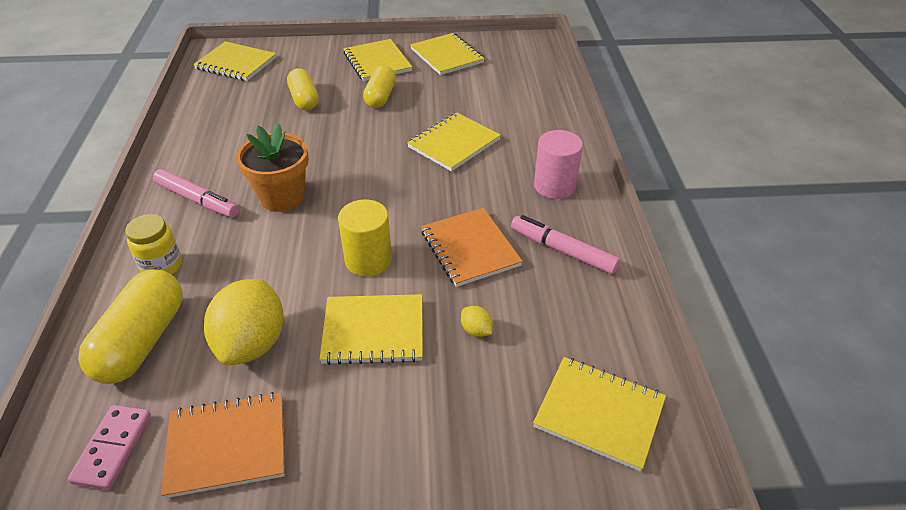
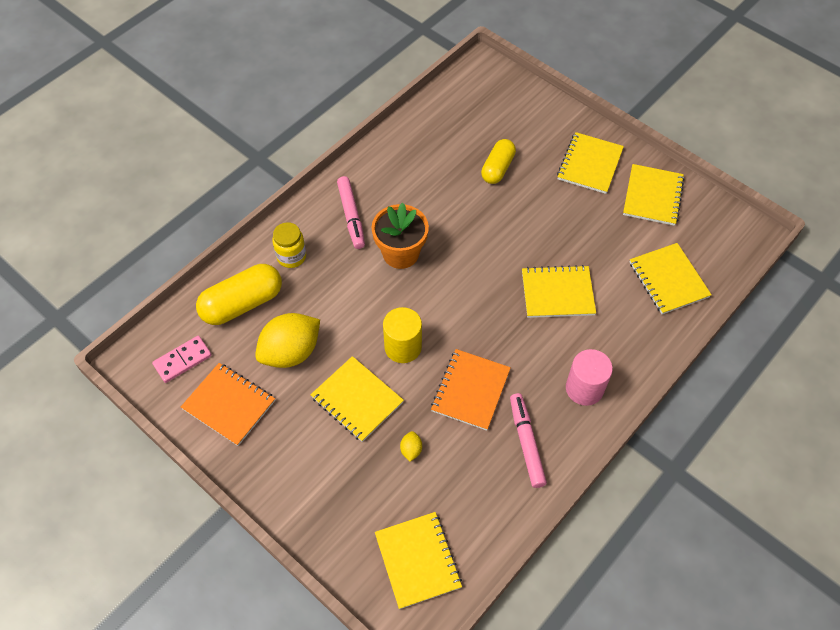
camera: 45 degrees right, 15 degrees up
(236, 63) = (485, 93): yellow notebook -> yellow notebook (668, 280)
(380, 97) = (554, 205): yellow capsule -> none

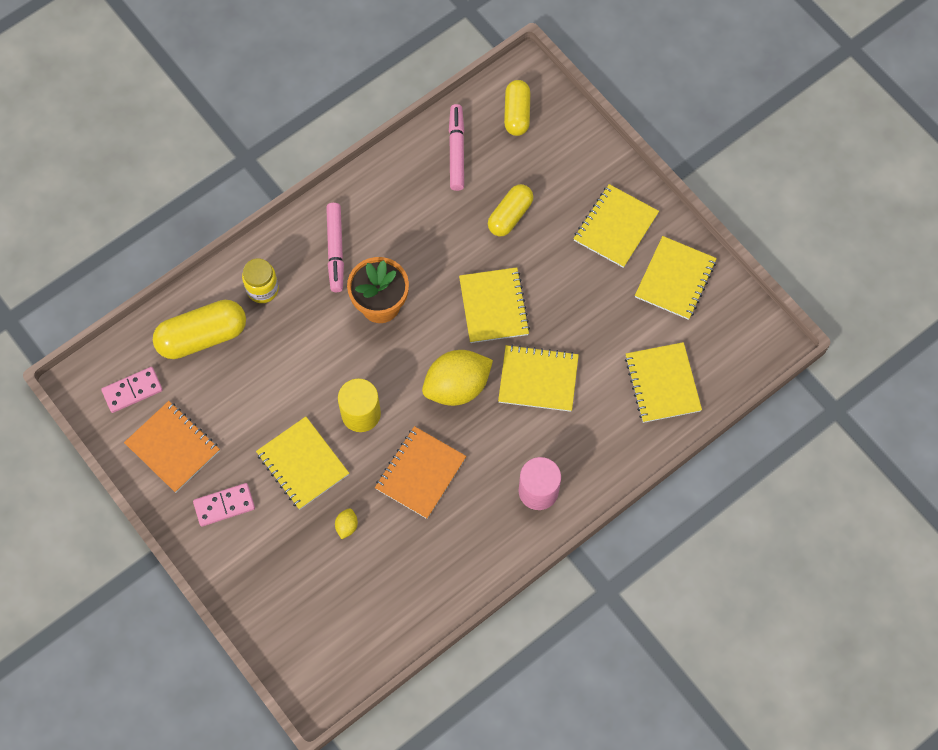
camera: 10 degrees right, 10 degrees up
(288, 450) = (224, 505): none -> pink domino
(291, 352) = (244, 400): yellow lemon -> yellow lemon (457, 386)
(418, 560) = (331, 637): yellow notebook -> yellow notebook (494, 306)
(483, 94) = (517, 114): none -> yellow capsule
(526, 443) = (464, 539): pink marker -> pink marker (456, 151)

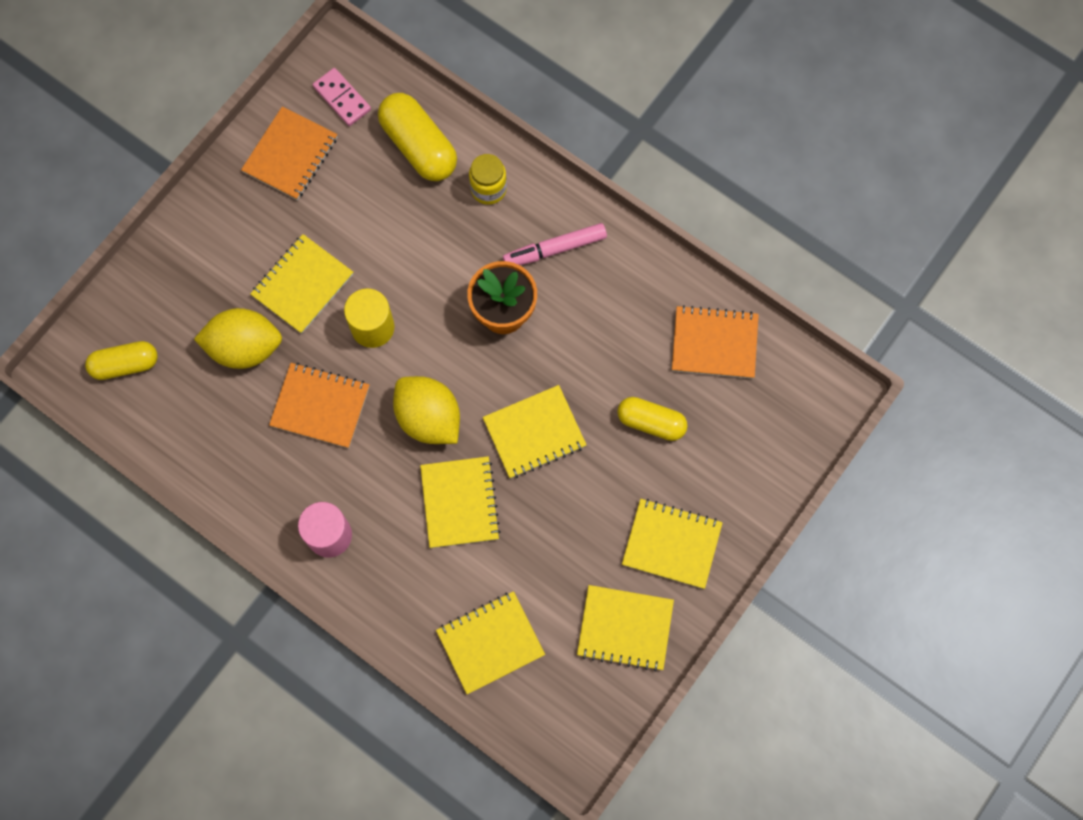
camera: 75 degrees right, 5 degrees up
(224, 505) = (240, 222): pink domino -> none
(347, 526) = (245, 347): yellow lemon -> yellow lemon, size x2.45
(456, 151) = (714, 343): pink marker -> orange notebook
(517, 114) = (783, 397): yellow capsule -> yellow capsule (125, 365)

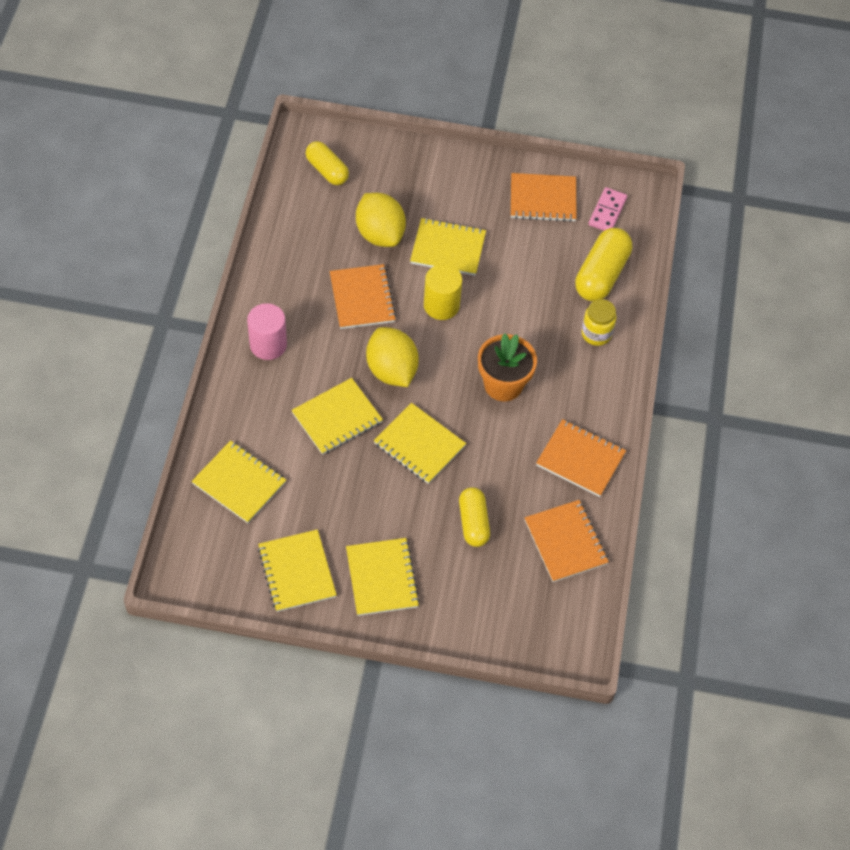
camera: 60 degrees right, 15 degrees down
(429, 418) = (391, 370): yellow lemon -> yellow lemon turned 45 degrees counterclockwise
(555, 249) = (576, 398): pink marker -> none
(628, 281) = (580, 459): none -> orange notebook

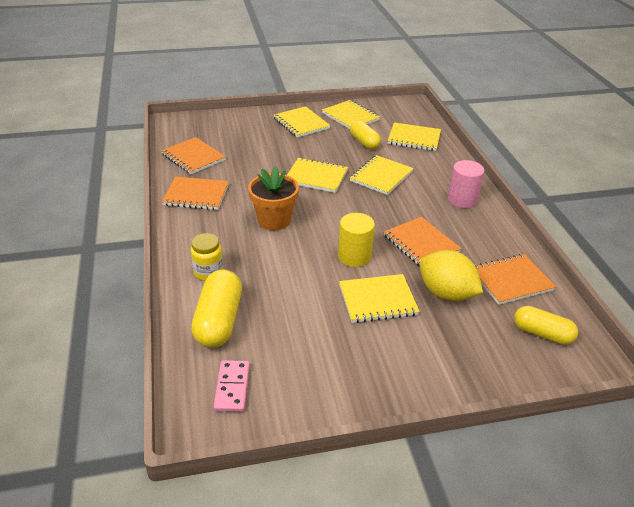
camera: 160 degrees right, 20 degrees down
(391, 370) = (363, 208): yellow lemon -> none
(473, 522) = (258, 153): yellow capsule -> yellow capsule (364, 142)
(543, 199) = (310, 377): orange notebook -> orange notebook (511, 280)

